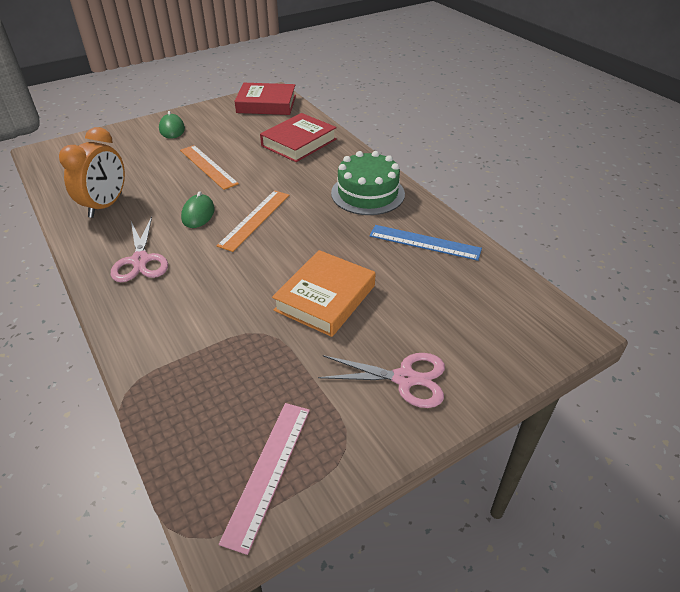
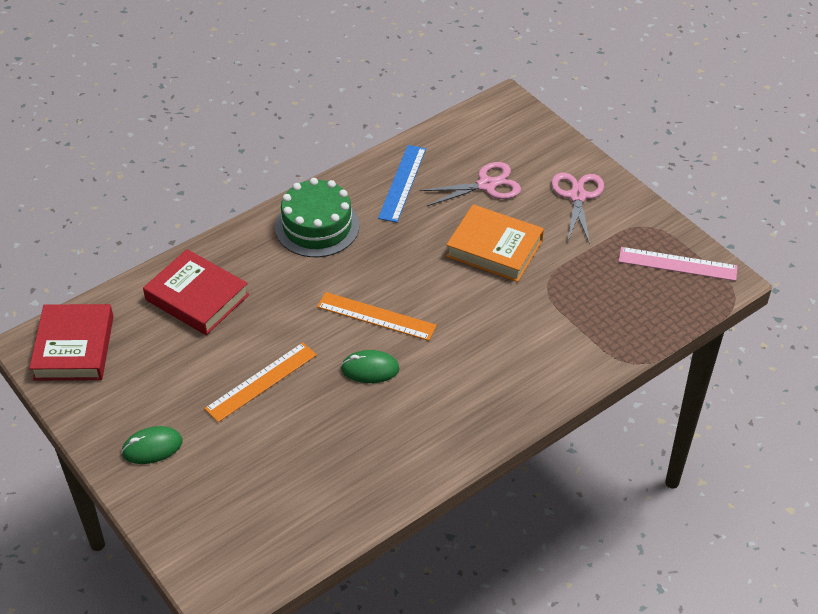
camera: 95 degrees left, 5 degrees up
(106, 205) = (359, 466): orange clock -> none
(140, 261) = (462, 400): pink scissors -> pink scissors (487, 185)

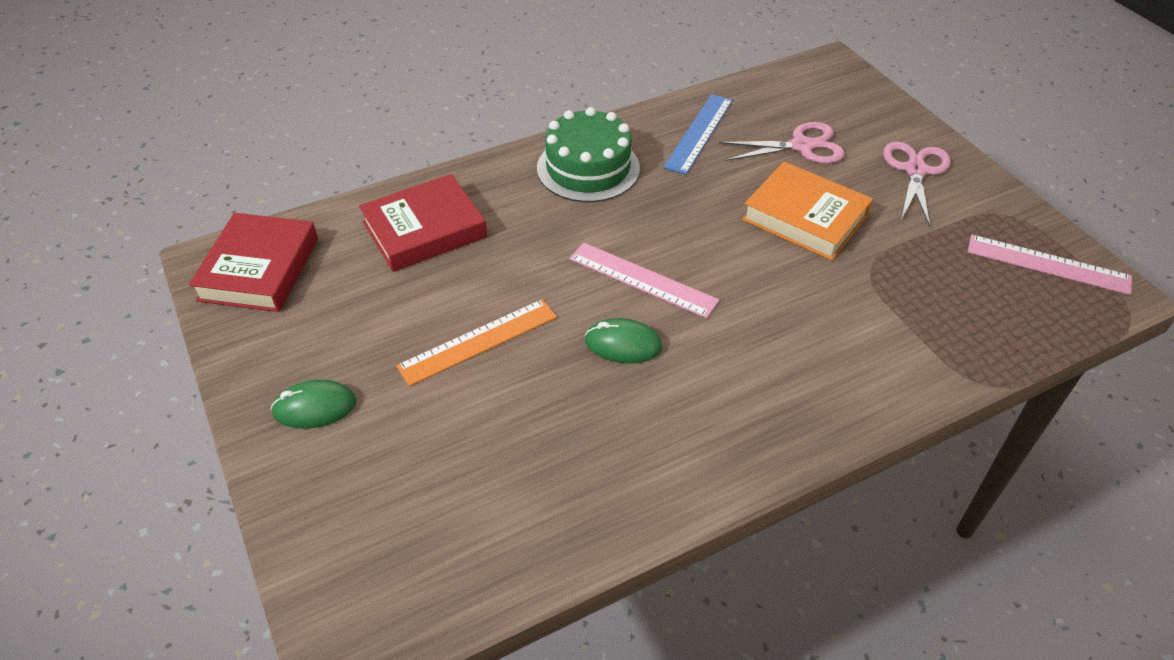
camera: 10 degrees right, 0 degrees up
(197, 297) = (424, 230): red book -> red book turned 75 degrees counterclockwise
(376, 316) = (642, 279): orange ruler -> pink ruler

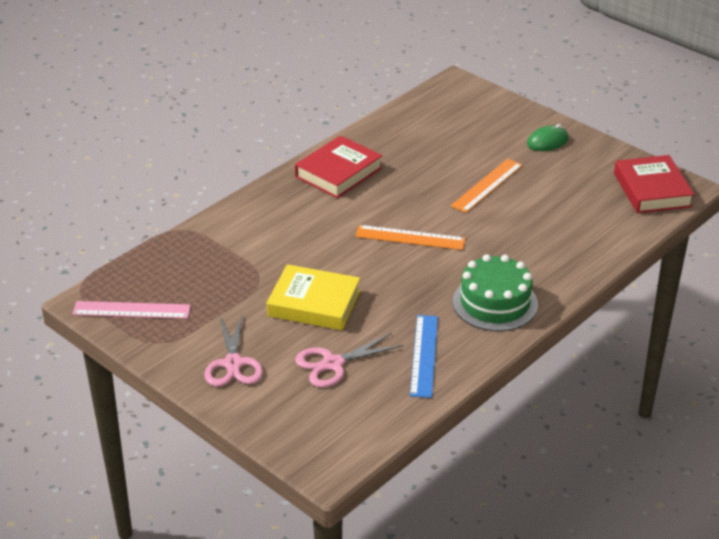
camera: 160 degrees right, 10 degrees down
(424, 230) = (574, 234): red book -> red book (338, 172)
(623, 344) = (402, 202): green mouse -> none
(642, 279) = (410, 237): pink ruler -> orange ruler
(805, 217) = (314, 303): orange book -> yellow book

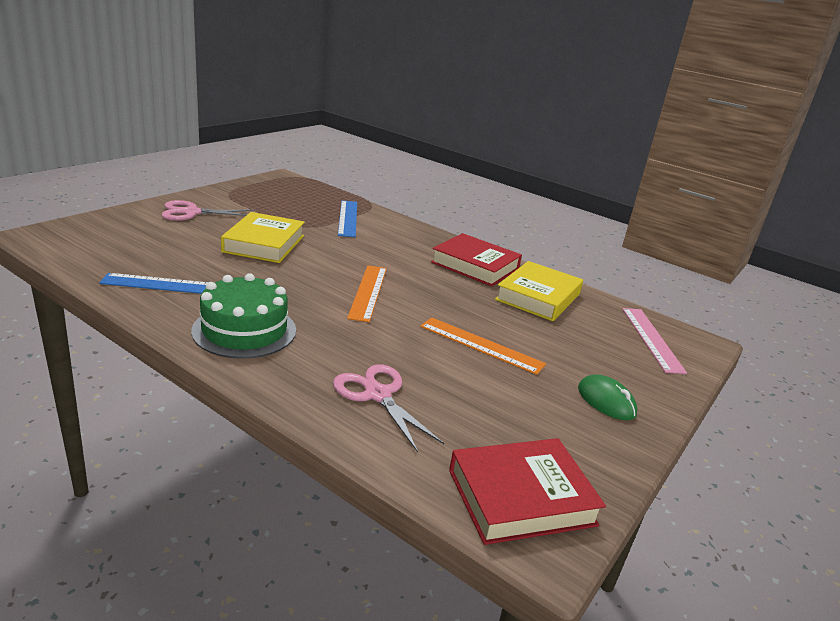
camera: 80 degrees right, 10 degrees down
(131, 310) = (269, 188): pink ruler -> pink ruler (651, 339)
(228, 247) = (348, 218): none -> blue ruler
(332, 364) = (174, 246): pink scissors -> pink scissors (377, 394)
(397, 146) = (538, 297): none -> yellow book

